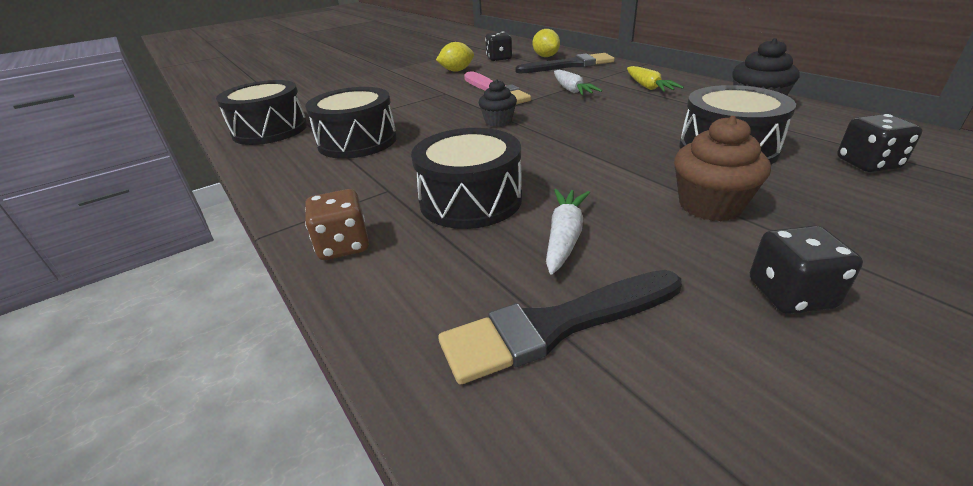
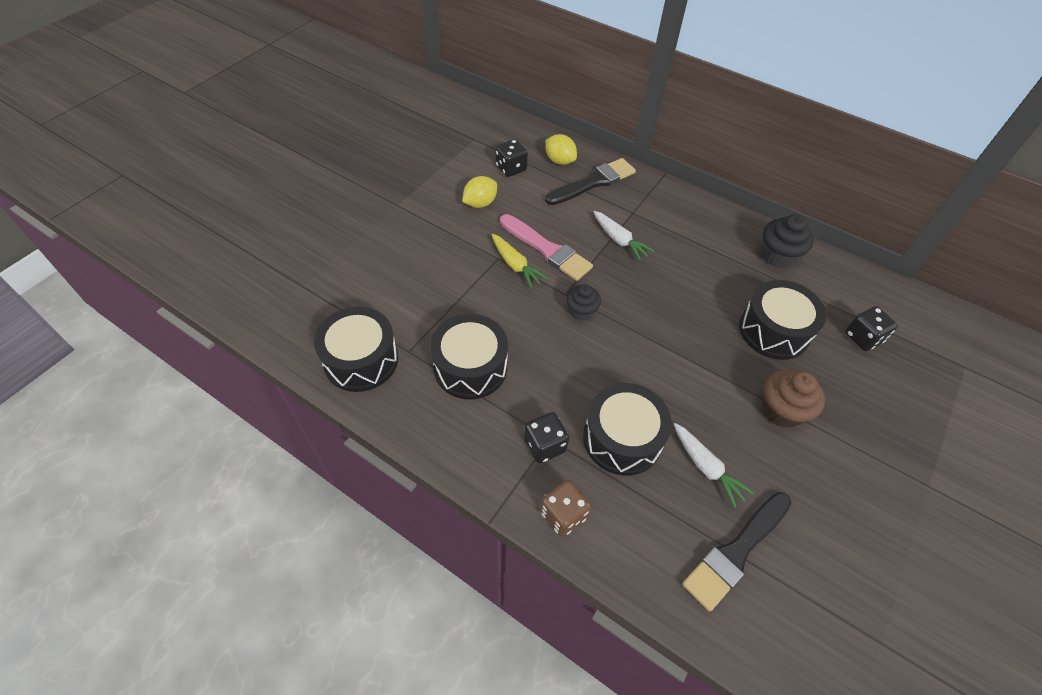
camera: 25 degrees left, 20 degrees up
(564, 237) = (706, 467): white carrot -> white carrot turned 150 degrees clockwise
(648, 87) = (684, 227): yellow carrot -> yellow carrot (515, 265)
(790, 294) = (843, 490): black dice -> black dice (544, 445)

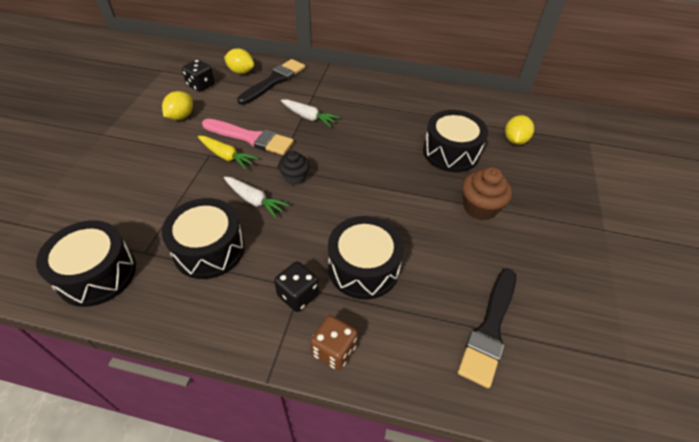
camera: 20 degrees left, 5 degrees down
(706, 467) = (440, 269): white carrot -> white carrot (254, 200)
(777, 256) = (433, 100): black cupcake -> none
(863, 338) = (515, 140): black dice -> yellow lemon

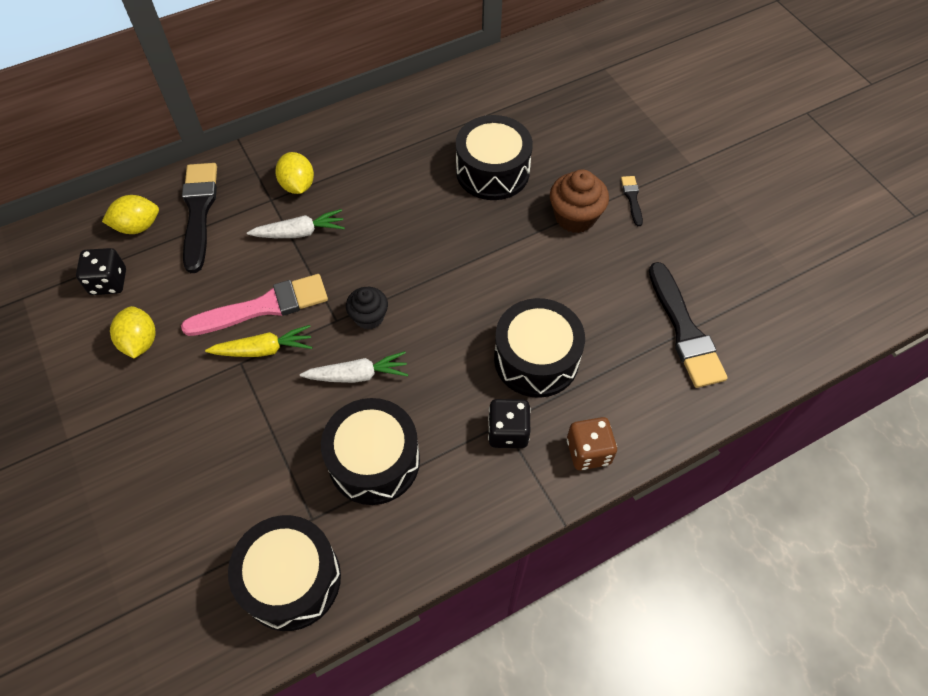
camera: 40 degrees left, 10 degrees up
(515, 140) = (538, 114): yellow lemon -> yellow lemon (298, 185)
(534, 222) = (632, 198): none -> black brush

